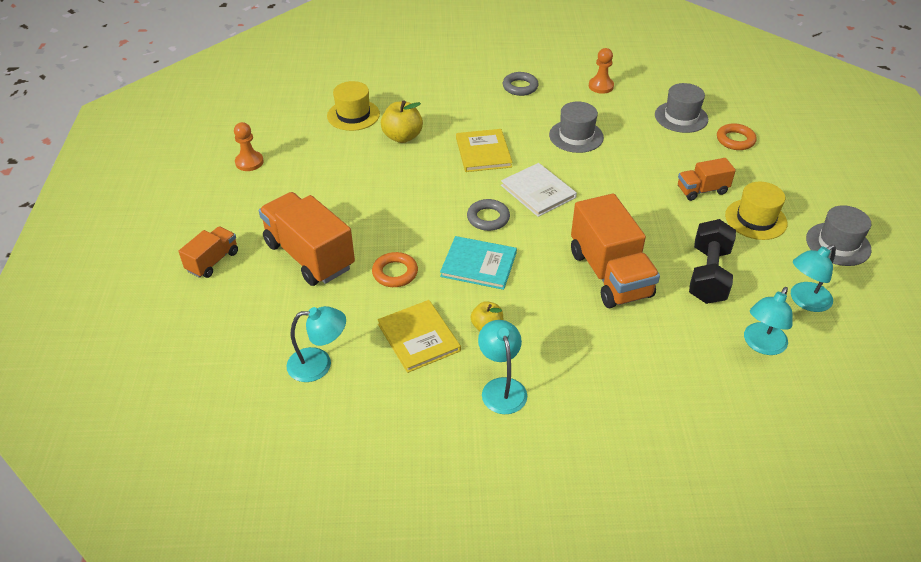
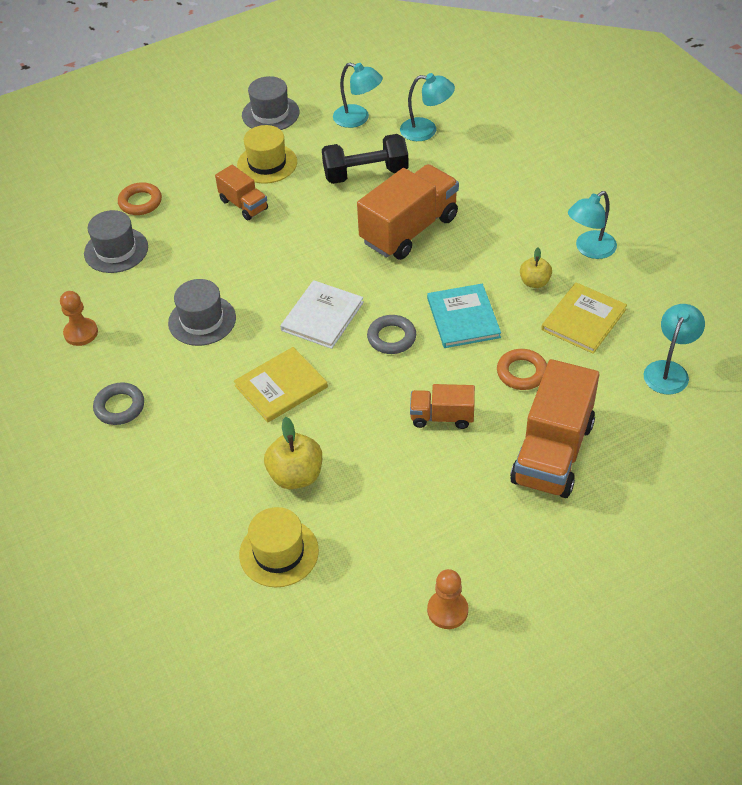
camera: 115 degrees left, 5 degrees up
(213, 261) = (627, 533): orange truck -> orange truck (442, 417)
(319, 364) = (669, 370): turquoise lamp -> turquoise lamp turned 60 degrees clockwise

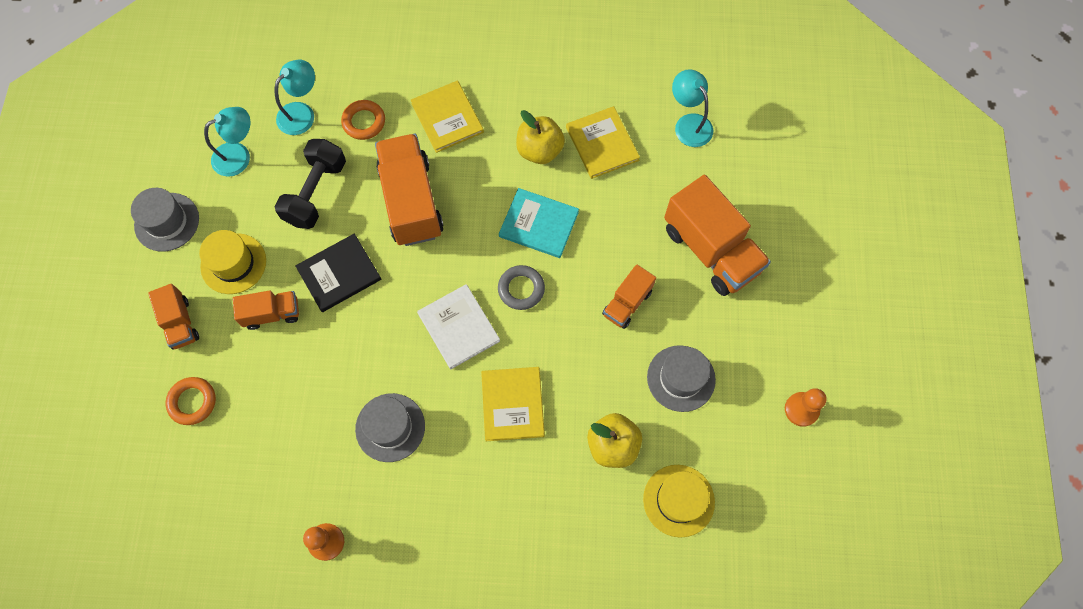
camera: 60 degrees left, 20 degrees up
(116, 250) = (241, 457): grey hat -> grey hat (681, 378)
(119, 407) = (442, 550): grey ring -> none
(197, 163) = (180, 323): none -> orange truck
(308, 223) = (339, 274): none -> black book
(506, 211) = (447, 118): none -> yellow book
(521, 372) = (623, 220): orange ring -> orange ring (364, 122)
(534, 282) = (539, 150): yellow apple -> yellow apple, size x1.60
(589, 249) = (535, 90): turquoise lamp -> none

